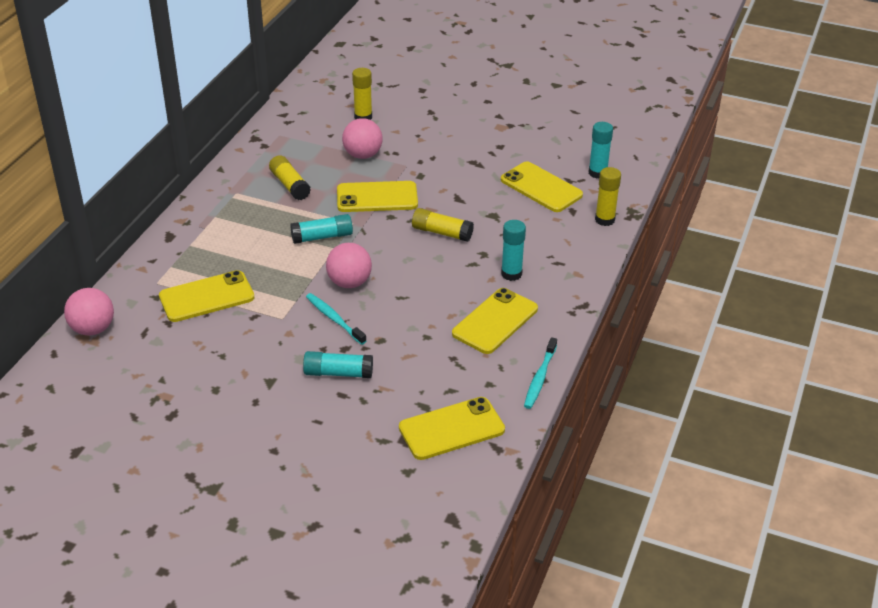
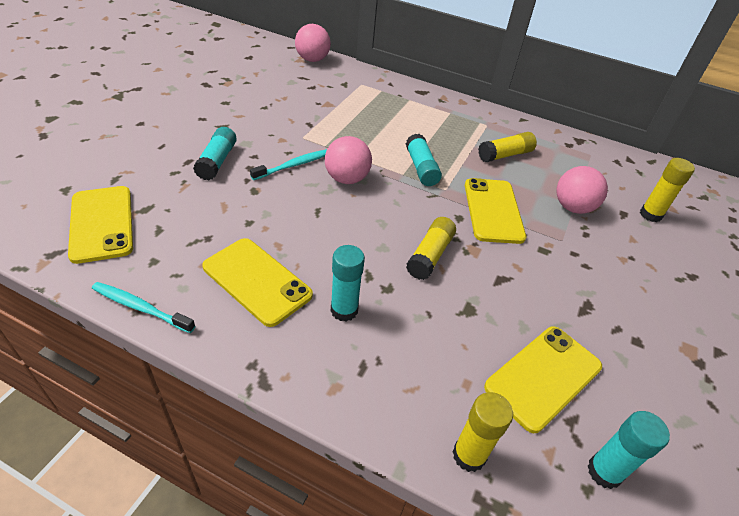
camera: 90 degrees right, 5 degrees up
(206, 297) = (339, 104): yellow phone -> none

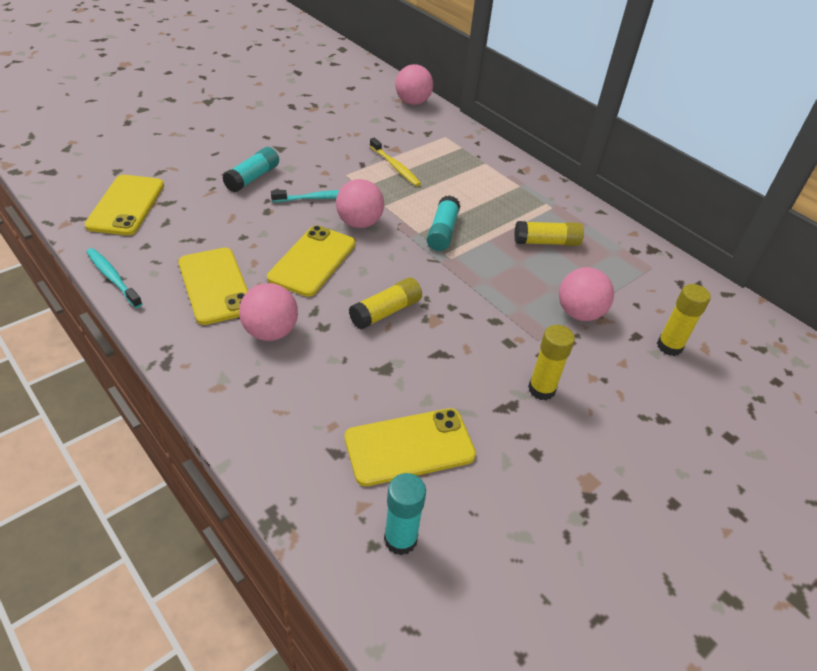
camera: 25 degrees right, 0 degrees up
(340, 120) = (395, 167): none -> yellow toothbrush
(344, 310) = (271, 332): turquoise glue stick -> pink ball
(469, 455) = (289, 478): yellow glue stick -> yellow glue stick (541, 389)
(493, 210) = (485, 291): yellow phone -> yellow phone (312, 261)

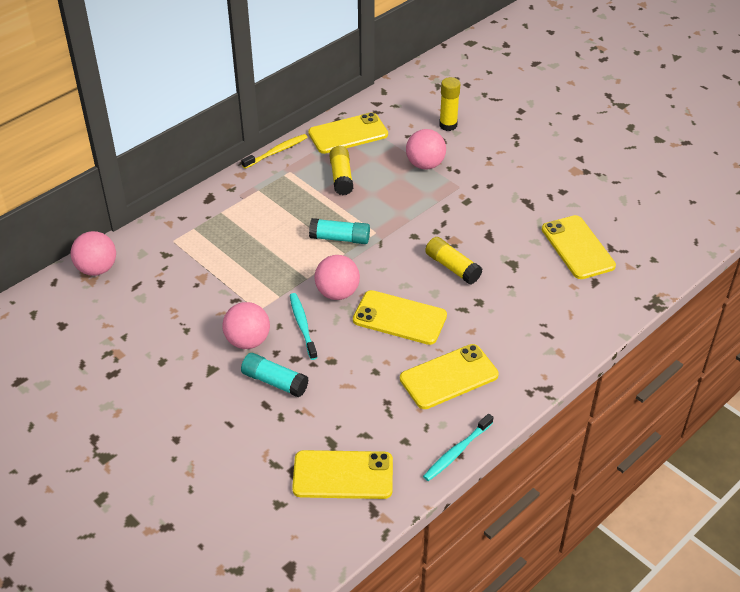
camera: 90 degrees left, 0 degrees up
(271, 332) = (494, 332): pink ball -> pink ball (247, 341)
(395, 167) = (237, 275): yellow toothbrush -> yellow toothbrush (276, 152)
(400, 539) = (645, 248): turquoise glue stick -> none
(541, 389) = (507, 187): yellow glue stick -> none
(628, 255) = (348, 134): none -> yellow phone

